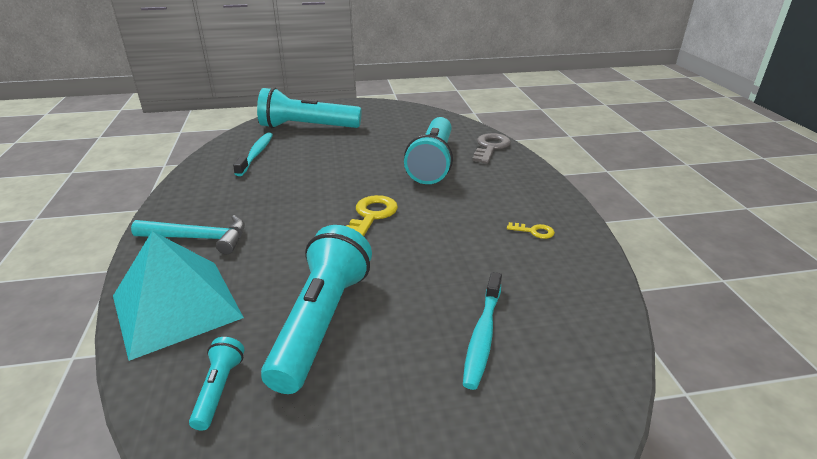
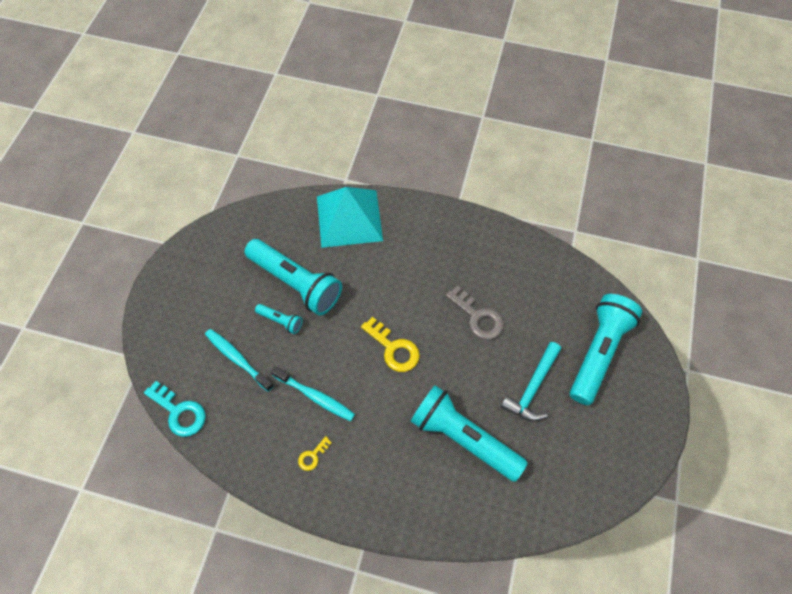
camera: 115 degrees right, 30 degrees up
(199, 238) = (417, 236): turquoise hammer -> turquoise hammer (532, 388)
(219, 389) = (275, 229): turquoise flashlight -> turquoise flashlight (281, 321)
(256, 154) = (546, 293): turquoise toothbrush -> turquoise toothbrush (315, 396)
(490, 147) = (474, 516): grey key -> grey key (478, 317)
(611, 363) = (179, 412): none -> turquoise key

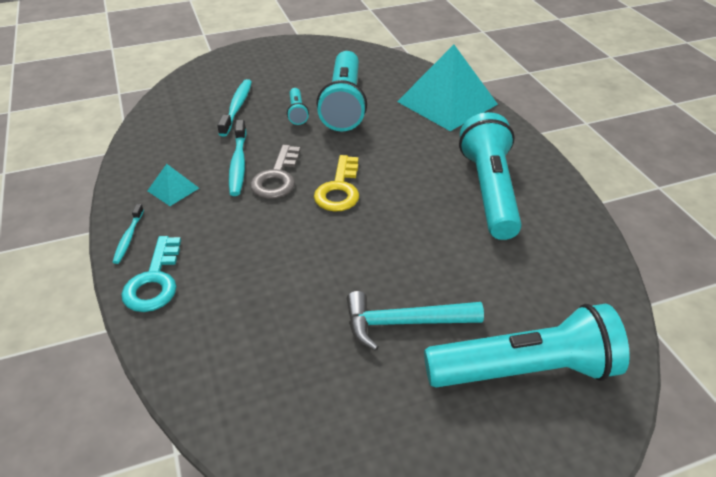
camera: 55 degrees right, 20 degrees down
(179, 412) = (160, 102): turquoise key -> turquoise key (154, 281)
(312, 456) = (173, 189): yellow key -> turquoise pyramid
(347, 510) = (128, 238): none -> turquoise toothbrush
(463, 438) = (281, 289): turquoise flashlight -> turquoise flashlight (489, 190)
(478, 317) = (444, 233): grey key -> grey key (277, 178)

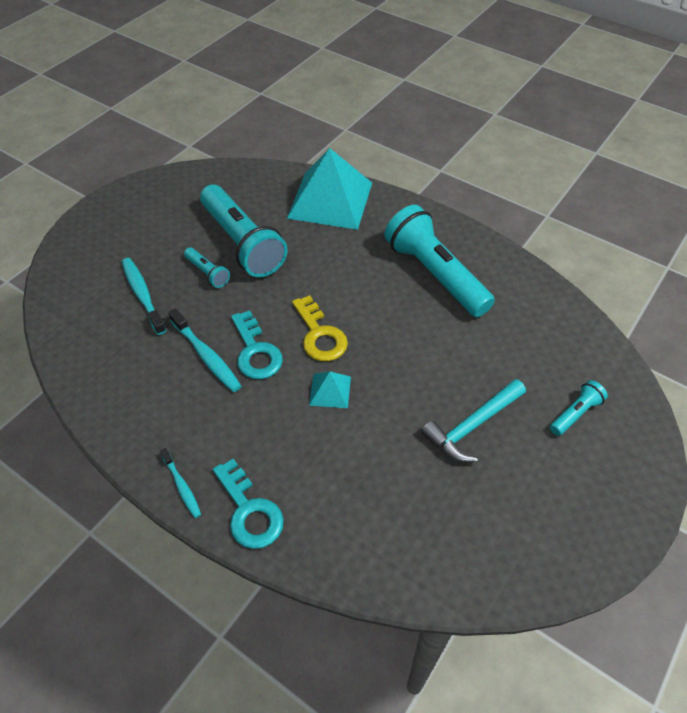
camera: 35 degrees left, 10 degrees up
(173, 189) = (172, 415): turquoise pyramid -> turquoise pyramid (330, 390)
(277, 178) = (256, 352): grey key -> turquoise key
(525, 370) = (575, 413): turquoise flashlight -> turquoise flashlight, size x0.45

